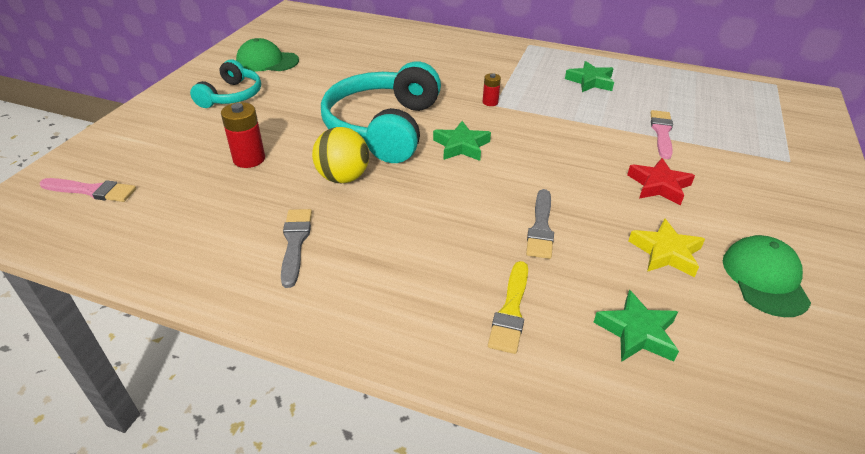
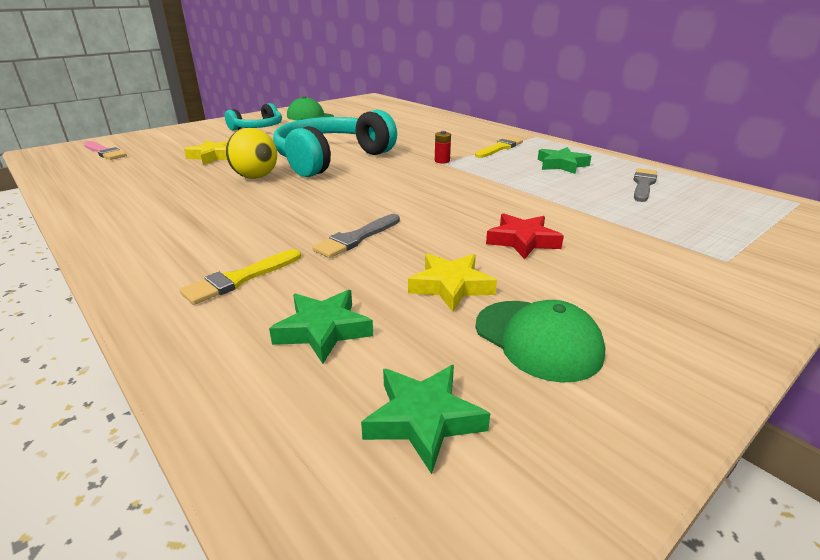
camera: 30 degrees right, 10 degrees down
(249, 159) = (213, 156): red battery -> yellow star
(295, 243) = (164, 200): grey brush -> grey brush (643, 184)
(461, 146) = (374, 179): green star -> green star (423, 419)
(517, 70) = (499, 148): none -> yellow brush
(661, 132) = (587, 208): pink brush -> none
(765, 278) = (537, 339): green cap -> green cap turned 105 degrees clockwise

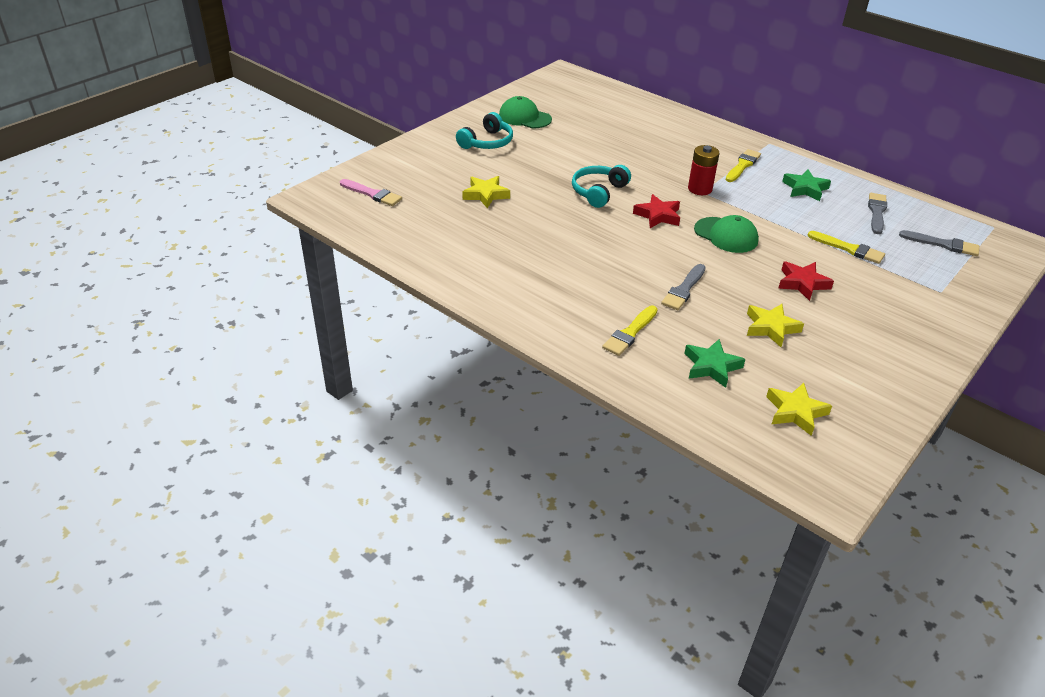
camera: 10 degrees left, 10 degrees up
(255, 177) = (550, 223): yellow ball -> none
(331, 159) = (598, 192): turquoise headphones -> turquoise headphones, size x0.55
(380, 177) = (658, 215): none -> red star
(423, 419) = (795, 412): green star -> yellow star
(442, 161) = (700, 189): red battery -> red battery, size x1.72
(537, 339) = (837, 362): green cap -> green cap (726, 235)
(599, 212) = (849, 249): none -> yellow brush
(729, 214) = (943, 244): none -> grey brush

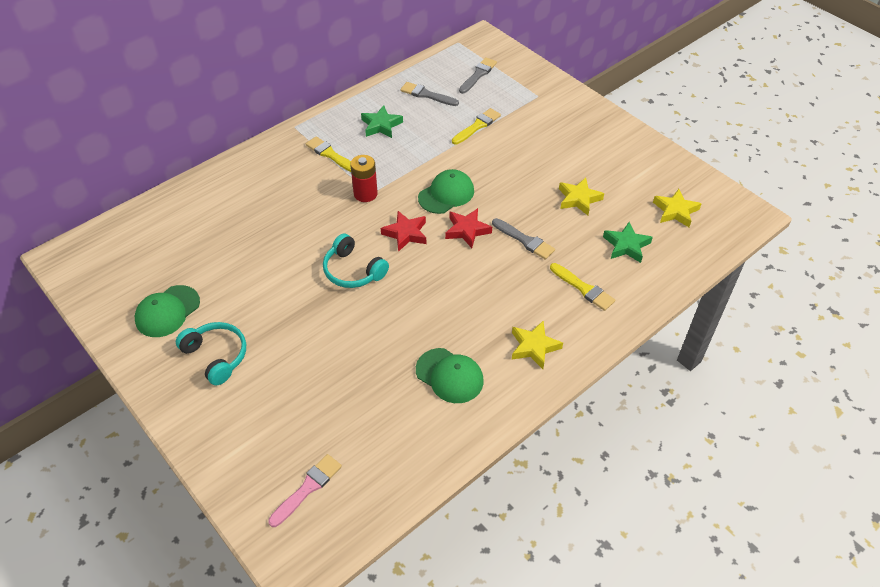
camera: 80 degrees left, 10 degrees up
(486, 195) = (336, 370): yellow star -> yellow star (534, 347)
(492, 252) = (449, 376): none -> green cap
(802, 283) = (522, 165): red star -> red star (467, 230)

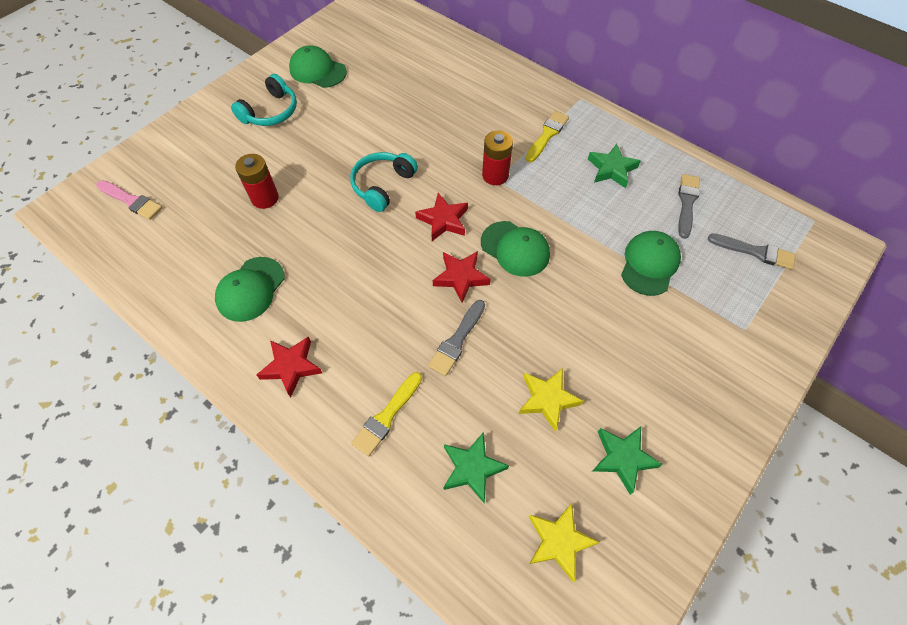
camera: 80 degrees right, 10 degrees up
(341, 363) = (265, 198): none -> red battery
(477, 126) = (649, 264): yellow brush -> green cap
(534, 347) = (291, 367): yellow star -> red star
(623, 171) = (622, 458): none -> green star

